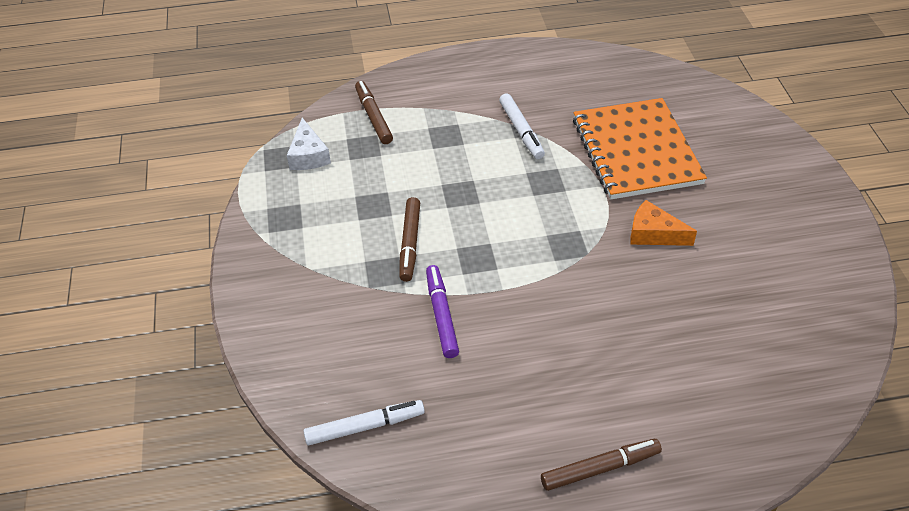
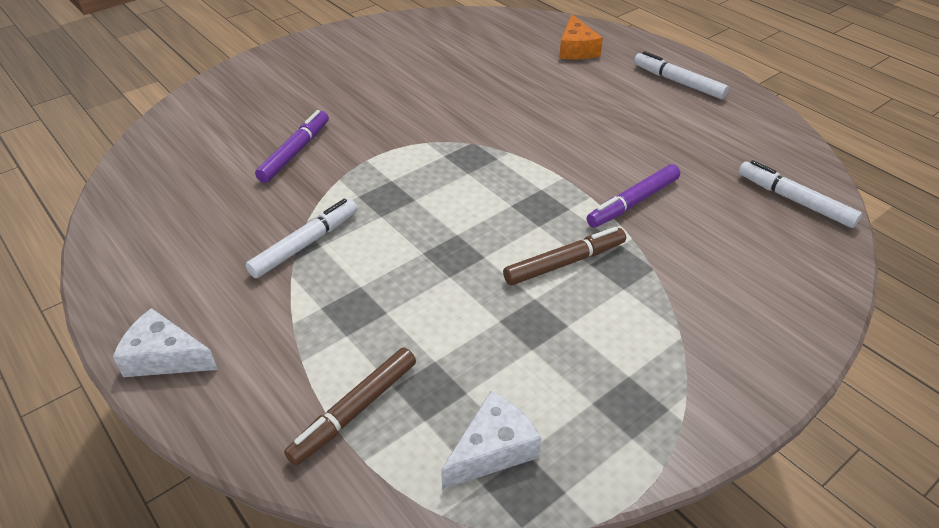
camera: 120 degrees left, 5 degrees down
(465, 63) = (165, 357): none -> white cheese
(600, 468) = (678, 82): brown marker -> white marker
(636, 151) = (295, 152): orange notebook -> purple marker
(653, 234) = (414, 114): orange cheese -> orange cheese (576, 49)

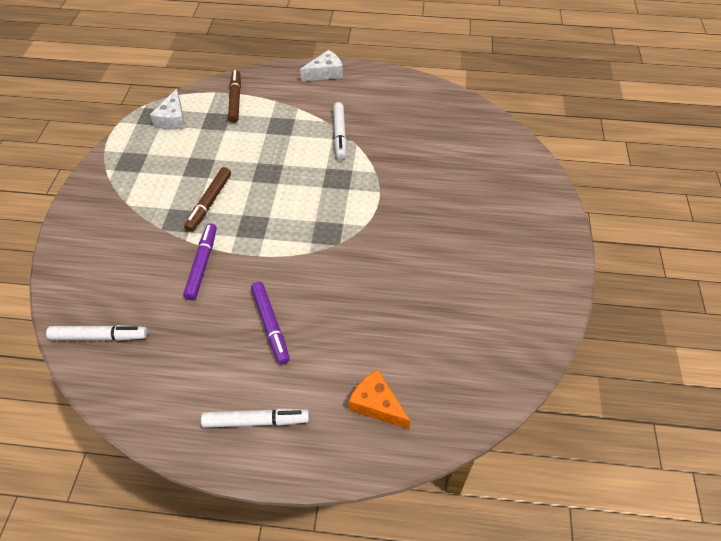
camera: 135 degrees right, 10 degrees up
(295, 152) = (421, 170): purple marker -> purple marker (270, 325)

